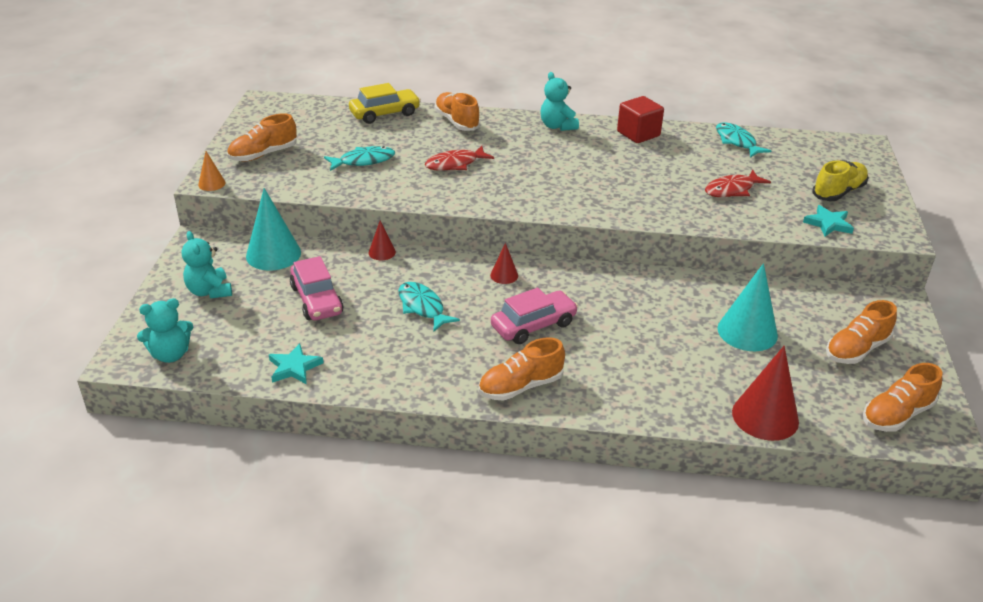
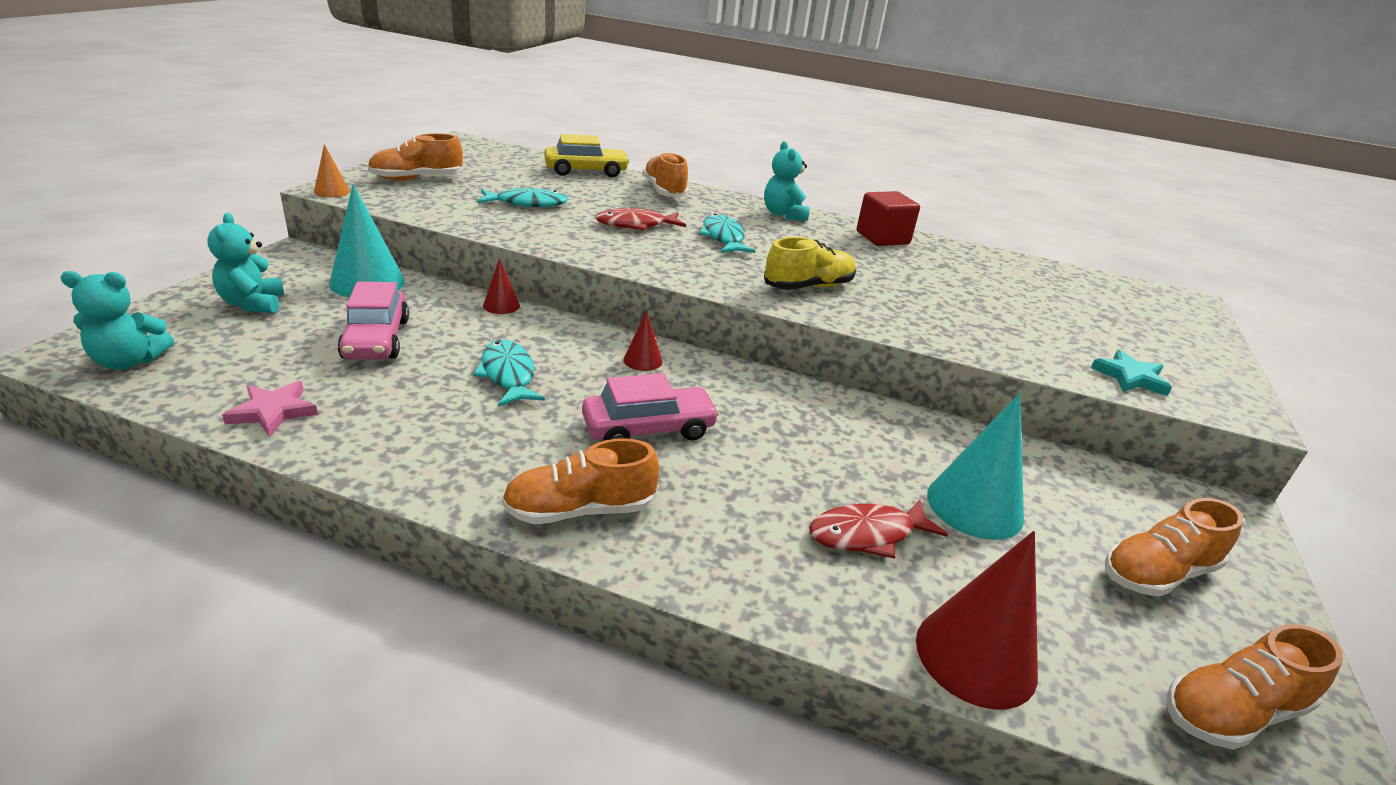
camera: 10 degrees right, 5 degrees down
(294, 367) = (273, 412): turquoise star -> pink star
(732, 190) = (992, 313): red fish -> red fish (867, 534)
(737, 142) = (1010, 267): turquoise fish -> turquoise fish (723, 237)
(838, 192) = (1148, 343): yellow shoe -> yellow shoe (808, 286)

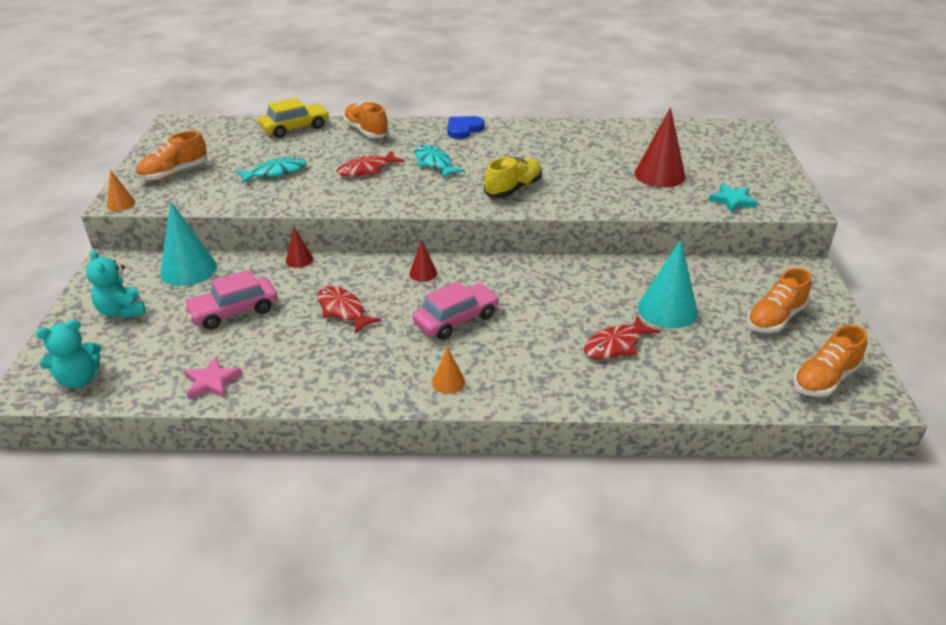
camera: 15 degrees left, 5 degrees up
(376, 339) = (234, 311): pink car -> pink car turned 90 degrees clockwise
(508, 375) = (343, 310): turquoise fish -> red fish
(580, 510) = (448, 382): orange shoe -> orange cone
(783, 214) = (463, 129): turquoise teddy bear -> blue heart
(882, 238) = (541, 131): red cube -> none
(976, 656) = (697, 392): red cone -> red cone (659, 175)

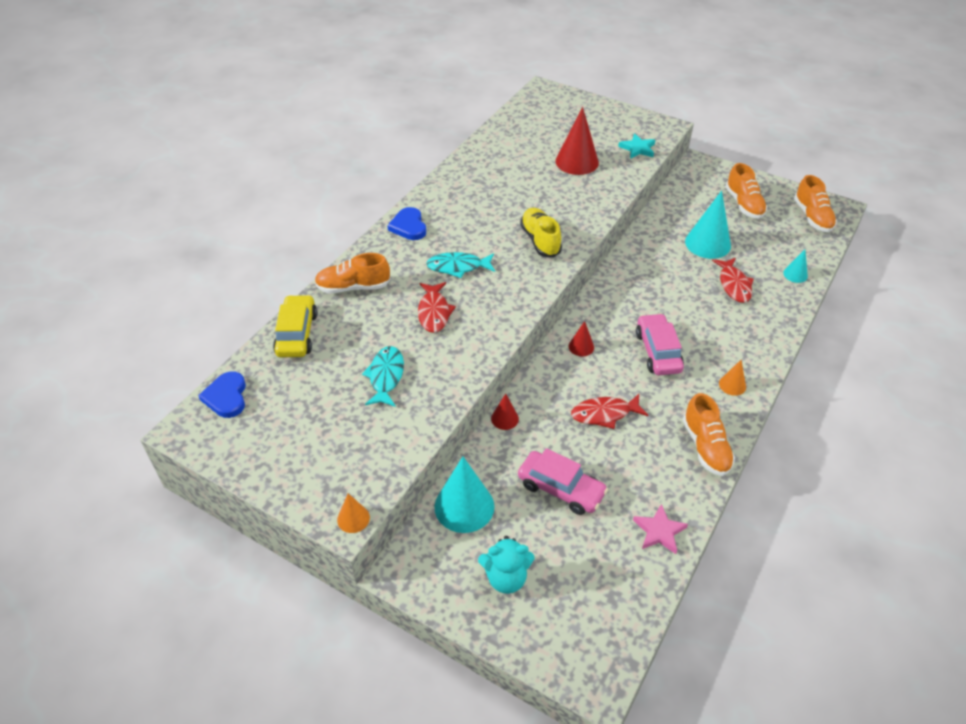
camera: 60 degrees left, 10 degrees up
(79, 379) = (603, 634): turquoise teddy bear -> none
(174, 173) = (317, 457): orange shoe -> orange shoe (706, 446)
(213, 126) = (226, 397): none -> blue heart
(234, 311) = (561, 489): pink car -> pink car turned 60 degrees counterclockwise
(689, 389) = (795, 274): none -> turquoise cone

